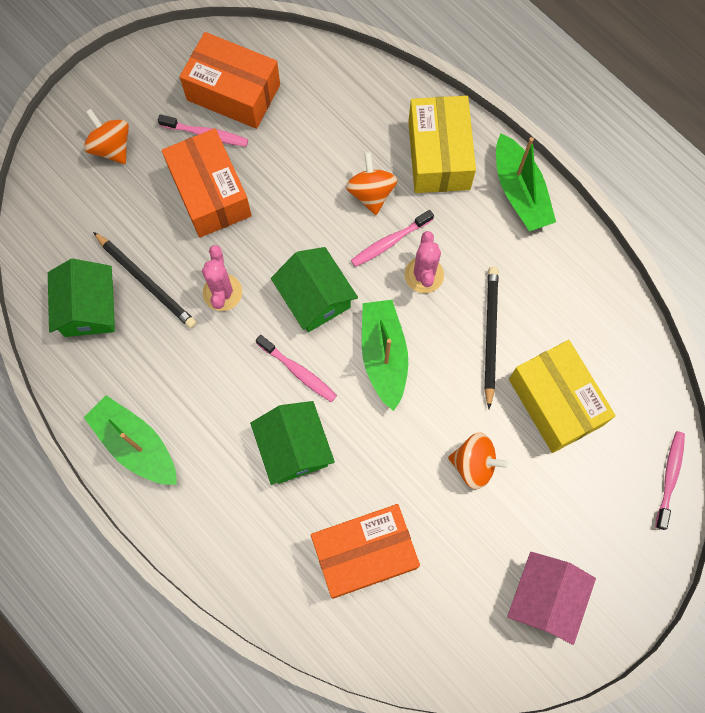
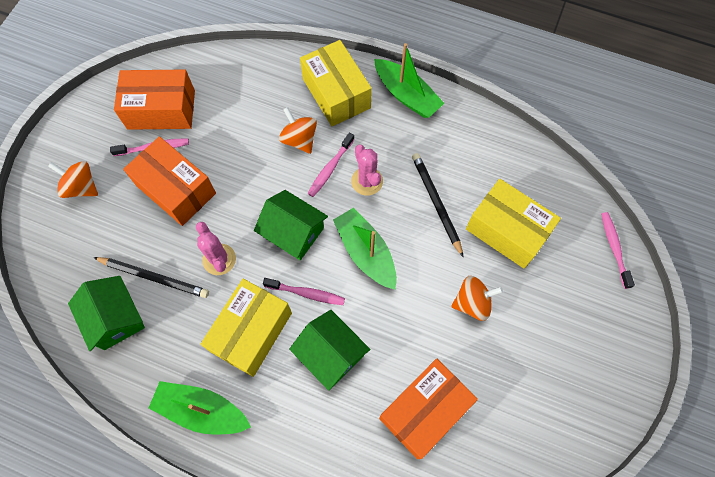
camera: 25 degrees left, 5 degrees down
(221, 386) = (251, 332): none -> yellow box
(545, 598) = (575, 379): pink house -> none

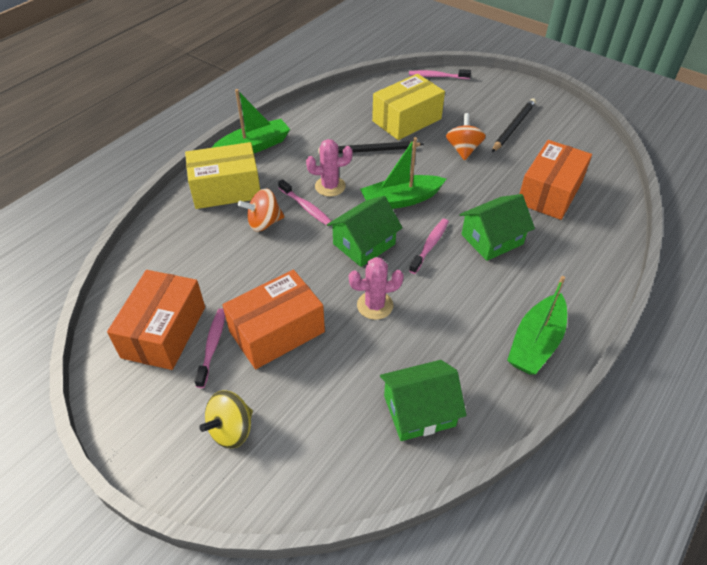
camera: 75 degrees left, 20 degrees down
(81, 187) = (231, 430): orange spinning top -> yellow spinning top
(154, 277) = (378, 366): black pencil -> black pencil (513, 127)
(251, 332) = (460, 291): yellow box -> none
(424, 411) = (549, 193): orange box -> orange box turned 60 degrees clockwise

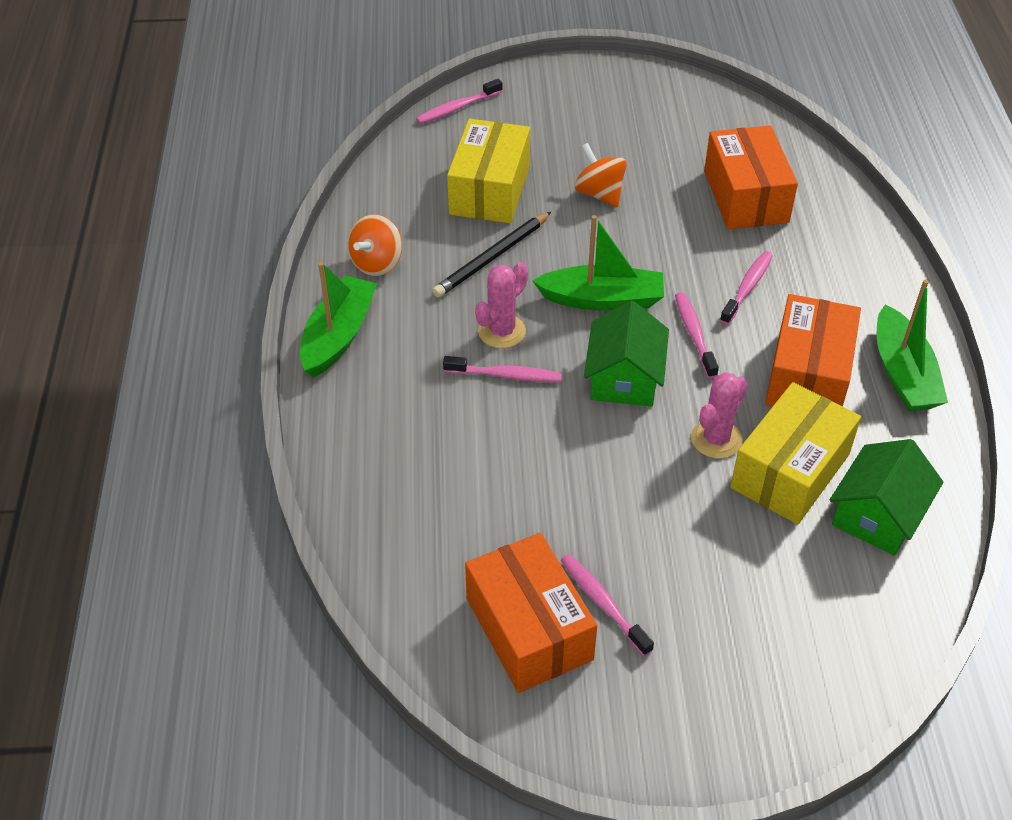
camera: 40 degrees left, 0 degrees up
(226, 189) = (376, 414): yellow box -> yellow box (790, 471)
(231, 430) = (732, 669): yellow spinning top -> none
(264, 223) = (479, 426): orange spinning top -> orange spinning top (377, 263)
(277, 331) = (651, 538): orange box -> orange box (808, 375)
(400, 200) = (602, 299): green boat -> green boat turned 120 degrees counterclockwise
(492, 239) = (747, 287): green house -> pink toothbrush
(513, 127) = (622, 133): black pencil -> none

